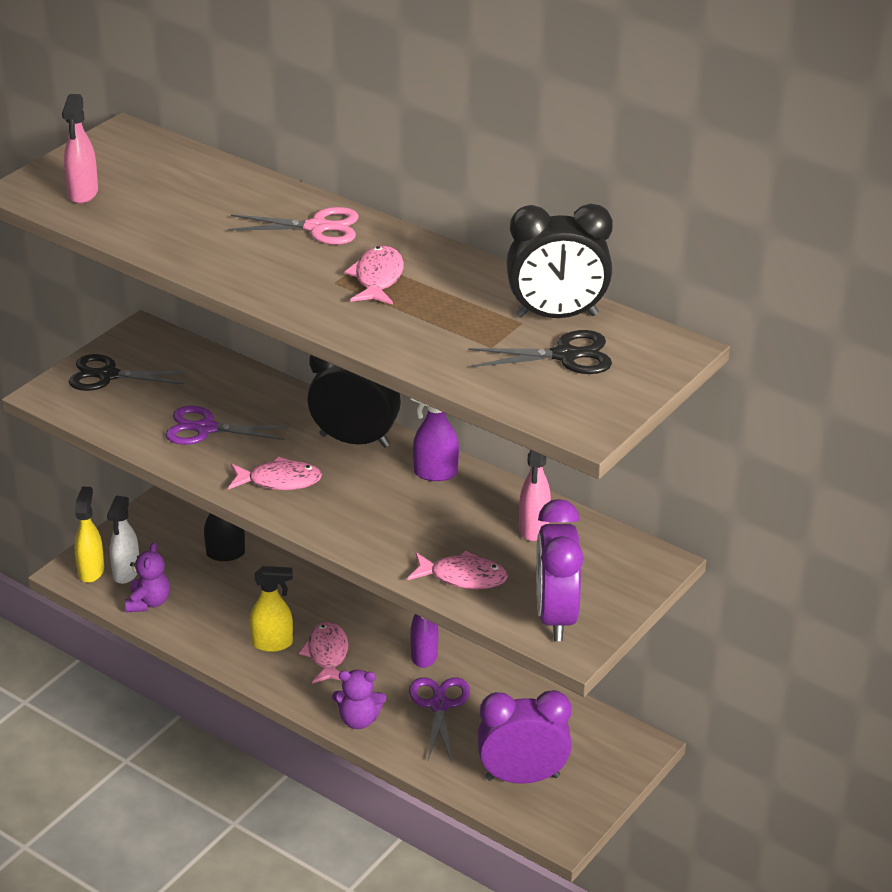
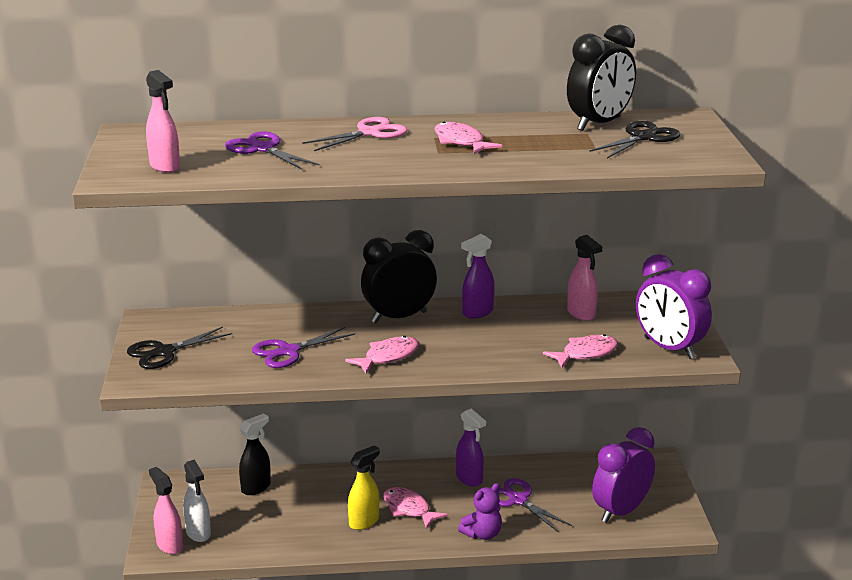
camera: 40 degrees left, 10 degrees down
(91, 571) = (169, 545): yellow spray bottle -> pink spray bottle
(148, 602) = (241, 542): purple teddy bear -> none
(193, 206) = (262, 149): none -> purple scissors

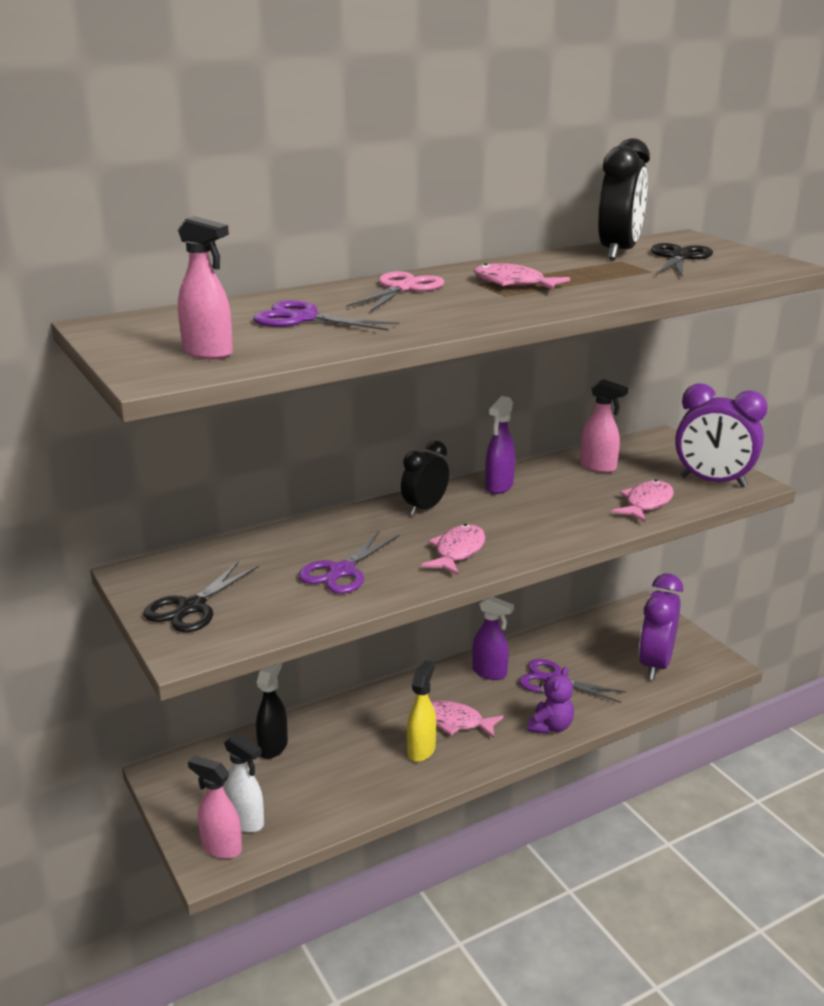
camera: 25 degrees left, 0 degrees up
(399, 317) = (424, 508): black clock -> black clock, size x0.65

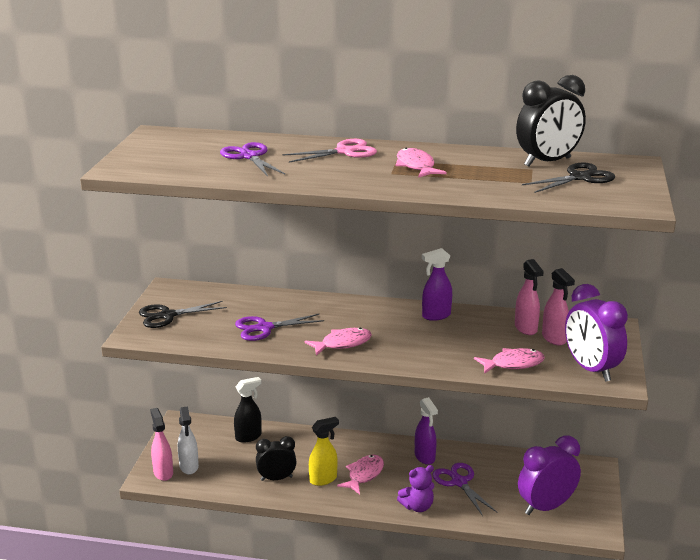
camera: 40 degrees right, 0 degrees up
(208, 353) = (163, 163): pink spray bottle -> pink spray bottle (554, 339)
(424, 508) = (368, 311): black clock -> black clock (276, 478)
(456, 722) = (364, 475): pink fish -> pink fish turned 60 degrees clockwise

